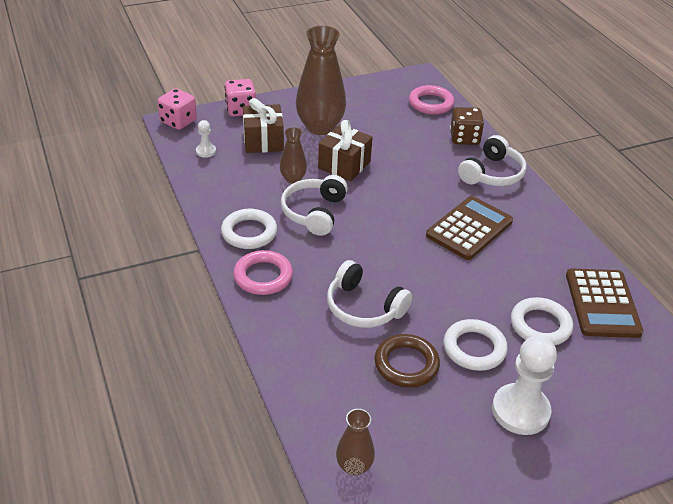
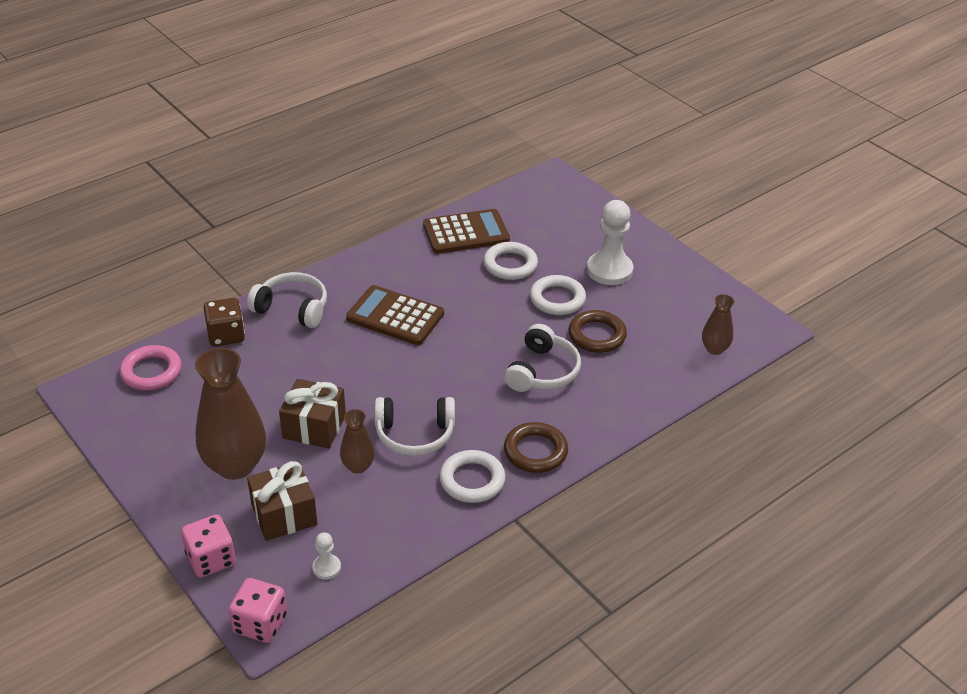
camera: 105 degrees left, 0 degrees up
(263, 276) = (535, 451): pink ring -> brown ring

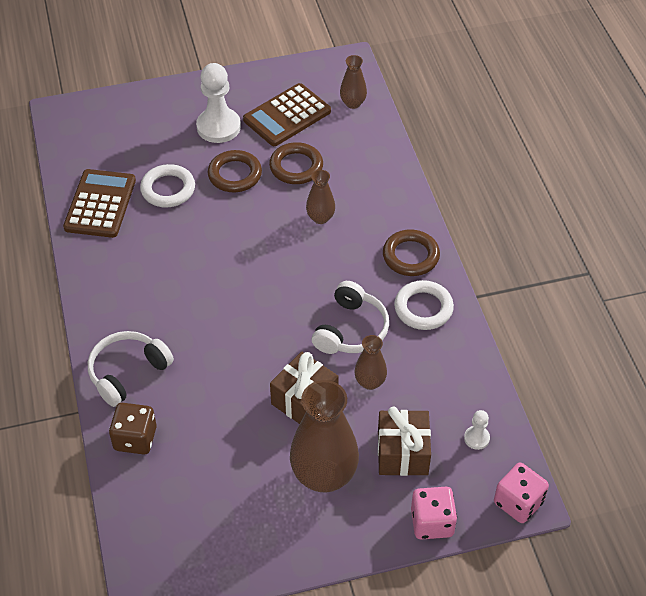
camera: 65 degrees left, 10 degrees up
(151, 372) = (154, 517): pink ring -> none
(395, 316) = (188, 295): brown calculator -> brown calculator (287, 116)
(542, 371) = (320, 218): white headphones -> brown vase
(557, 299) = (235, 174): white ring -> brown ring

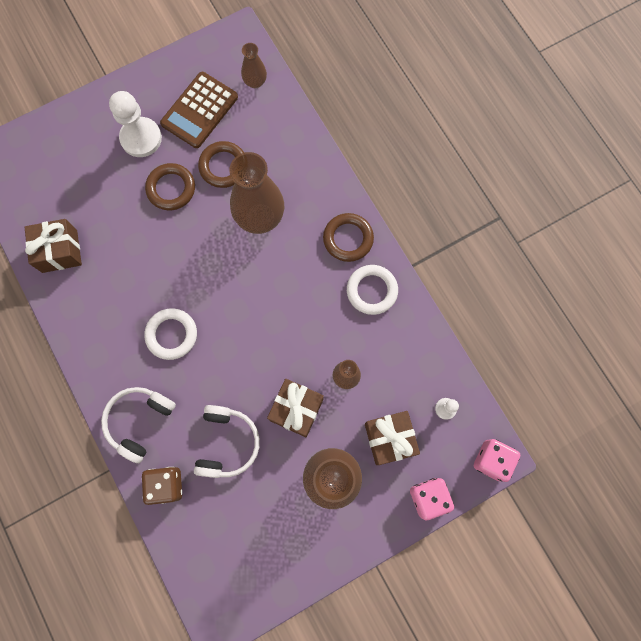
camera: 15 degrees left, 25 degrees up
(100, 204) = (59, 251): brown calculator -> brown gift
(168, 189) = (116, 219): white ring -> white ring (171, 335)
(320, 218) = (260, 217): brown vase -> brown vase, size x1.98
(351, 330) = (317, 328): white headphones -> white headphones (227, 443)

